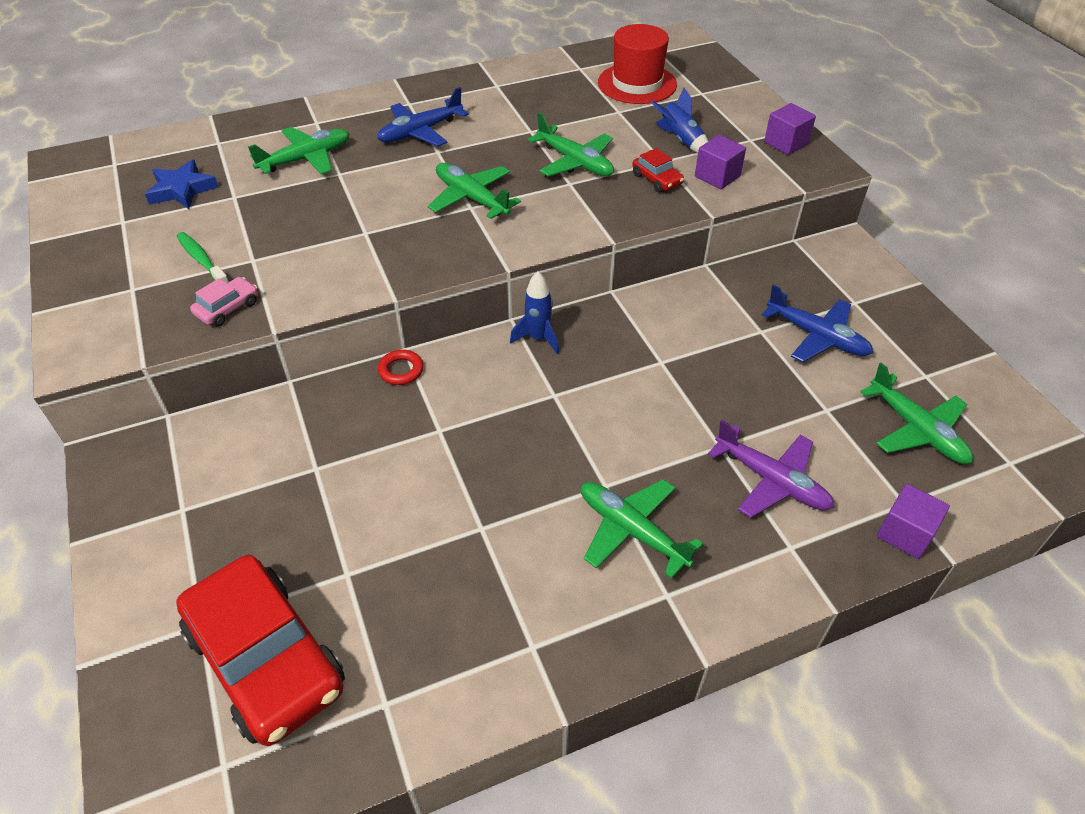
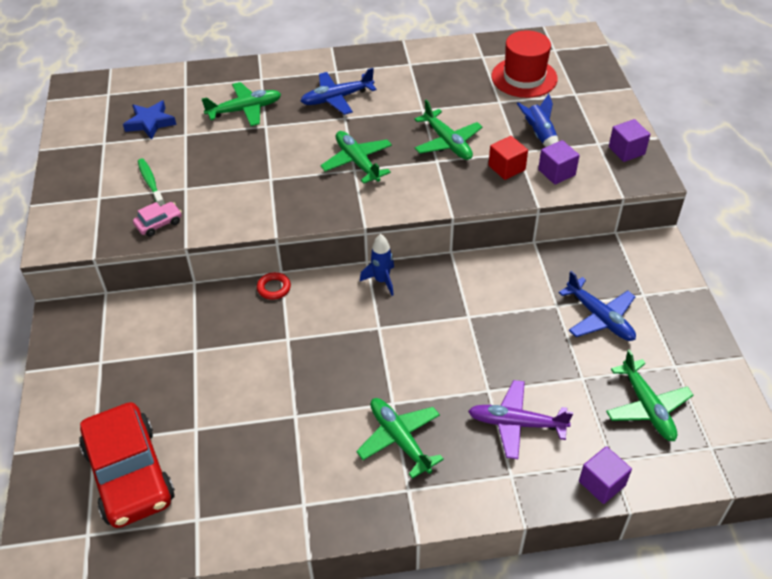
camera: 15 degrees right, 0 degrees up
(656, 179) = (506, 168): red car -> red cube
(771, 480) = (516, 424): purple plane -> purple plane turned 135 degrees clockwise

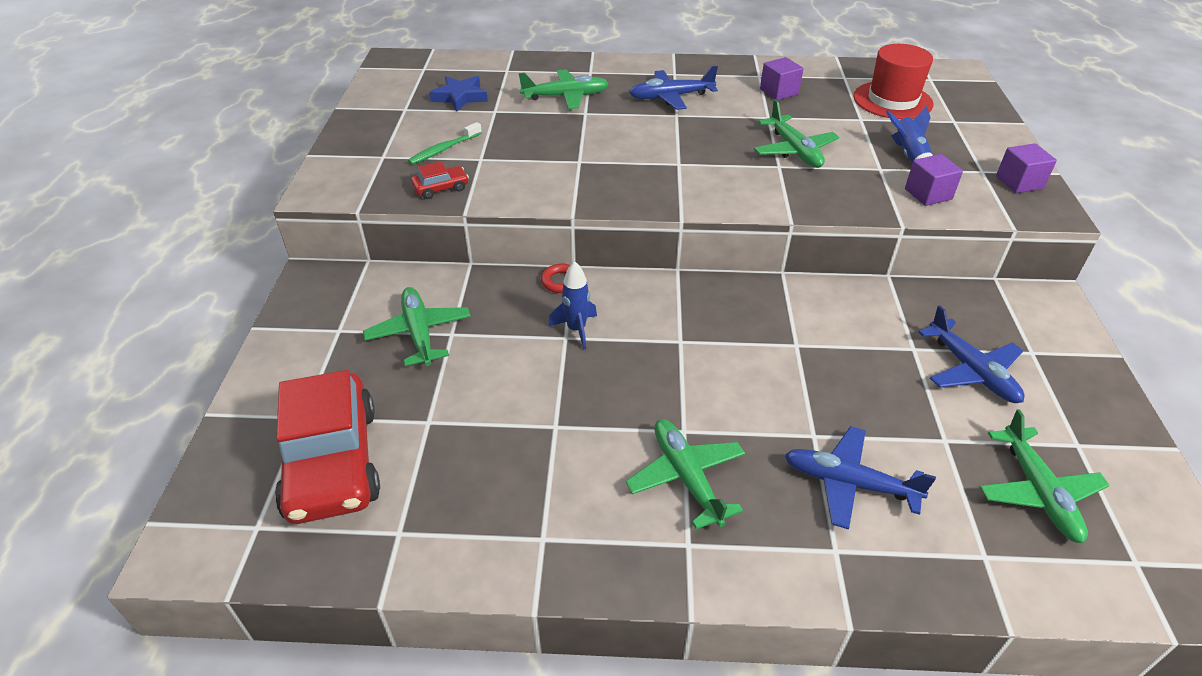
camera: 10 degrees right, 5 degrees down
(150, 182) = (444, 149): green toothbrush -> green toothbrush turned 120 degrees counterclockwise
(159, 223) = (441, 188): pink car -> red car
(357, 162) = (684, 157): green plane -> green plane (419, 333)
(381, 281) = (692, 291): blue rocket -> blue rocket (576, 329)
(506, 168) = (864, 182): red cube -> none
(516, 424) = (849, 483): purple plane -> blue plane
(602, 483) = (969, 585): purple cube -> purple cube (779, 92)

